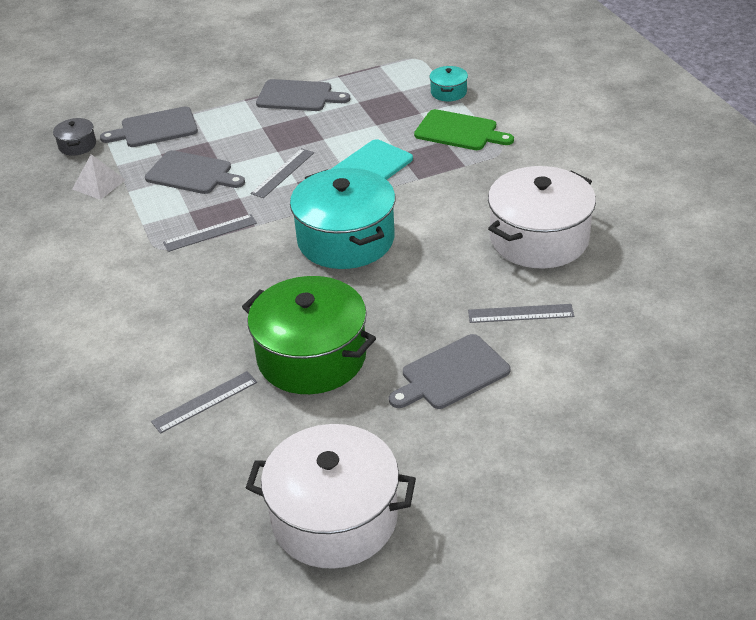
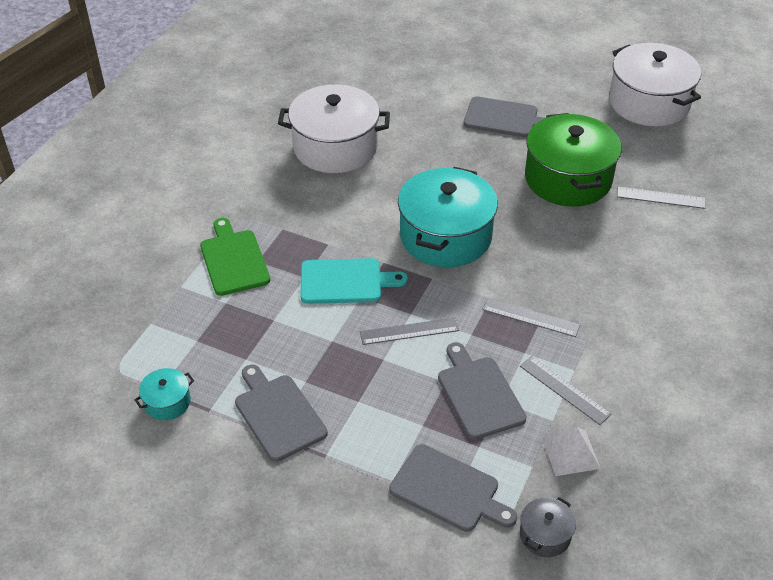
camera: 135 degrees left, 5 degrees up
(448, 92) = (170, 305): turquoise pot -> turquoise pot (167, 402)
(520, 313) = (420, 119): grey ruler -> grey ruler (564, 390)

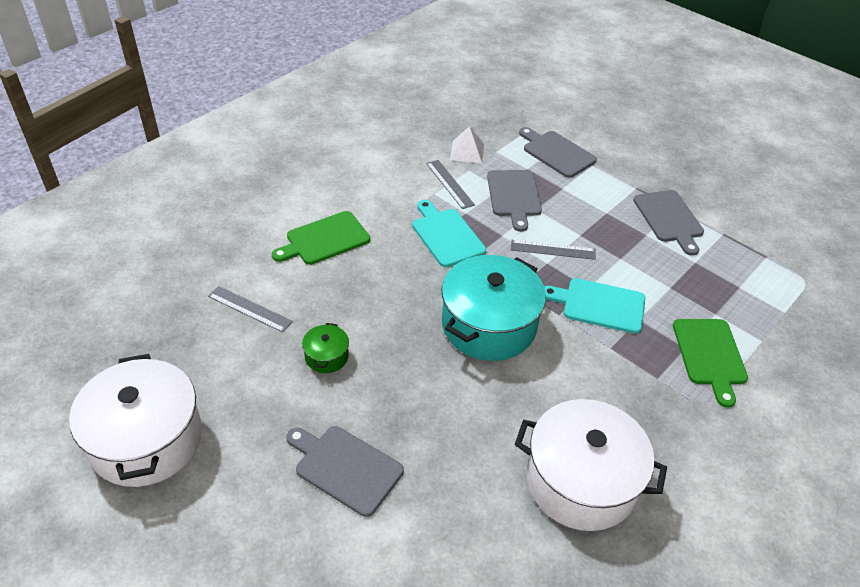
camera: 165 degrees left, 0 degrees up
(167, 402) = (758, 246): turquoise pot -> none
(530, 317) = (446, 235): grey ruler -> turquoise cutting board
(545, 535) = (505, 122): grey pot -> none
(568, 179) = (326, 356): green pot -> green pot, size x0.44
(651, 278) = (324, 239): none -> green cutting board

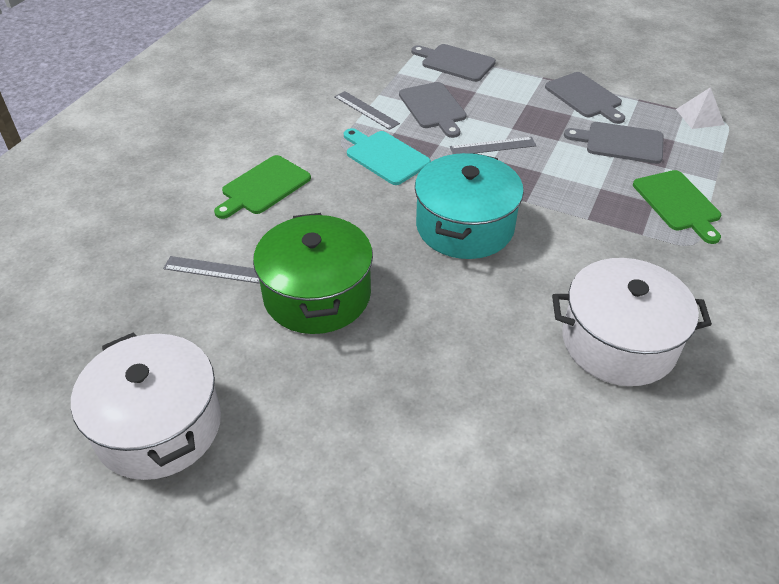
camera: 15 degrees left, 0 degrees up
(326, 356) = (317, 295): green pot -> green pot, size x2.29
(345, 467) = (386, 393): grey cutting board -> grey cutting board (620, 142)
(467, 152) = (369, 78): white pyramid -> white pyramid (700, 117)
(599, 305) = (559, 184): turquoise cutting board -> none

